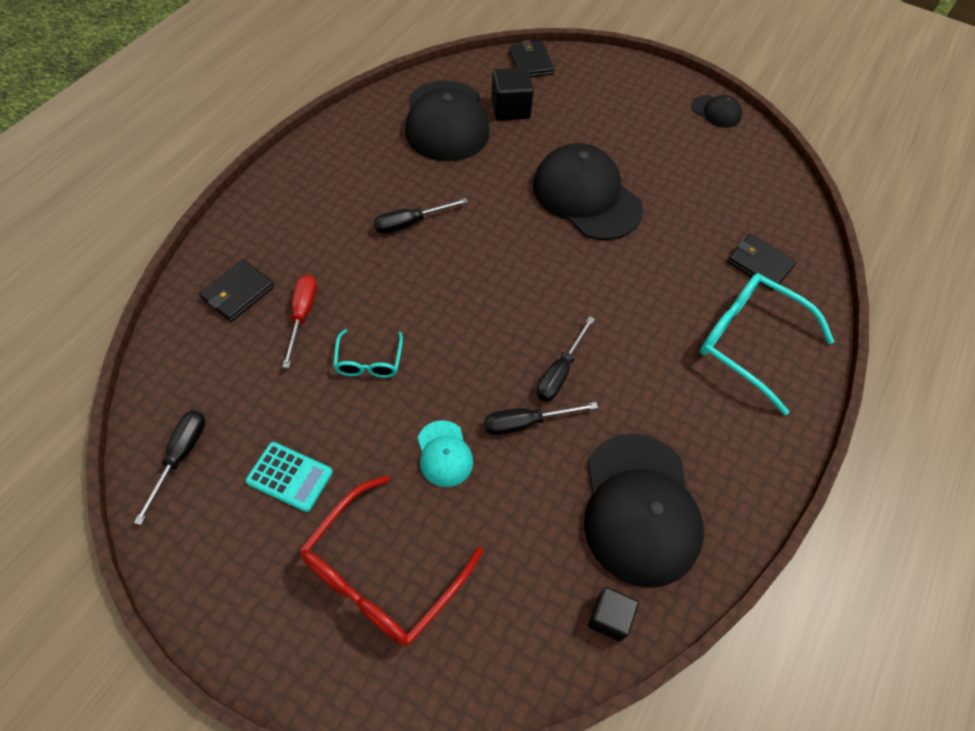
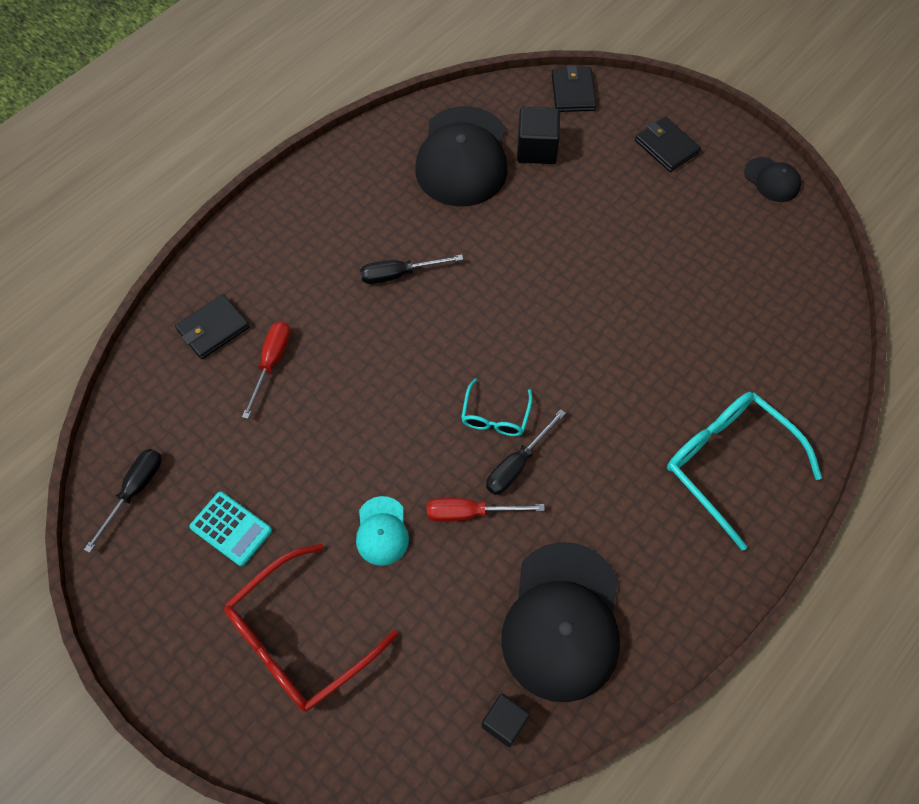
camera: 15 degrees right, 5 degrees up
(369, 361) = (327, 422): turquoise glasses -> turquoise glasses (495, 416)
(526, 423) = (470, 513): black screwdriver -> red screwdriver
(586, 196) = (595, 268): black cap -> none
(759, 264) = (766, 375): black wallet -> black wallet (666, 147)

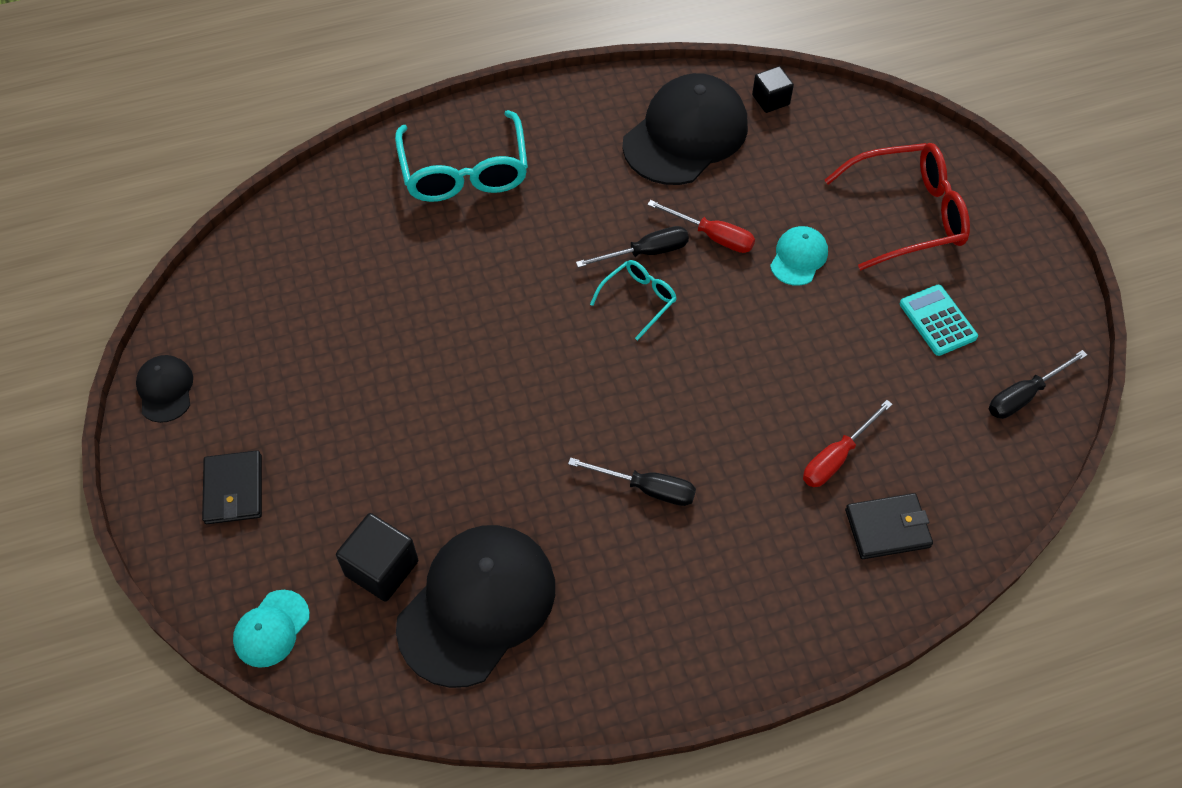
camera: 150 degrees left, 5 degrees down
(573, 92) = (271, 628): black wallet -> turquoise cap

